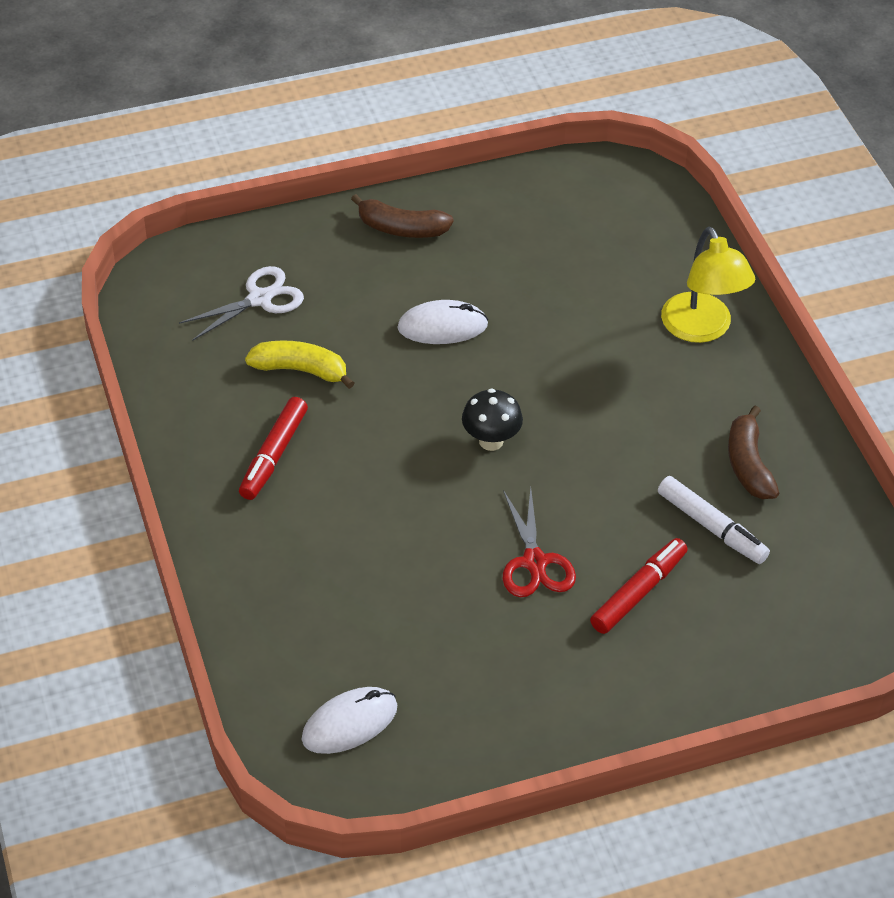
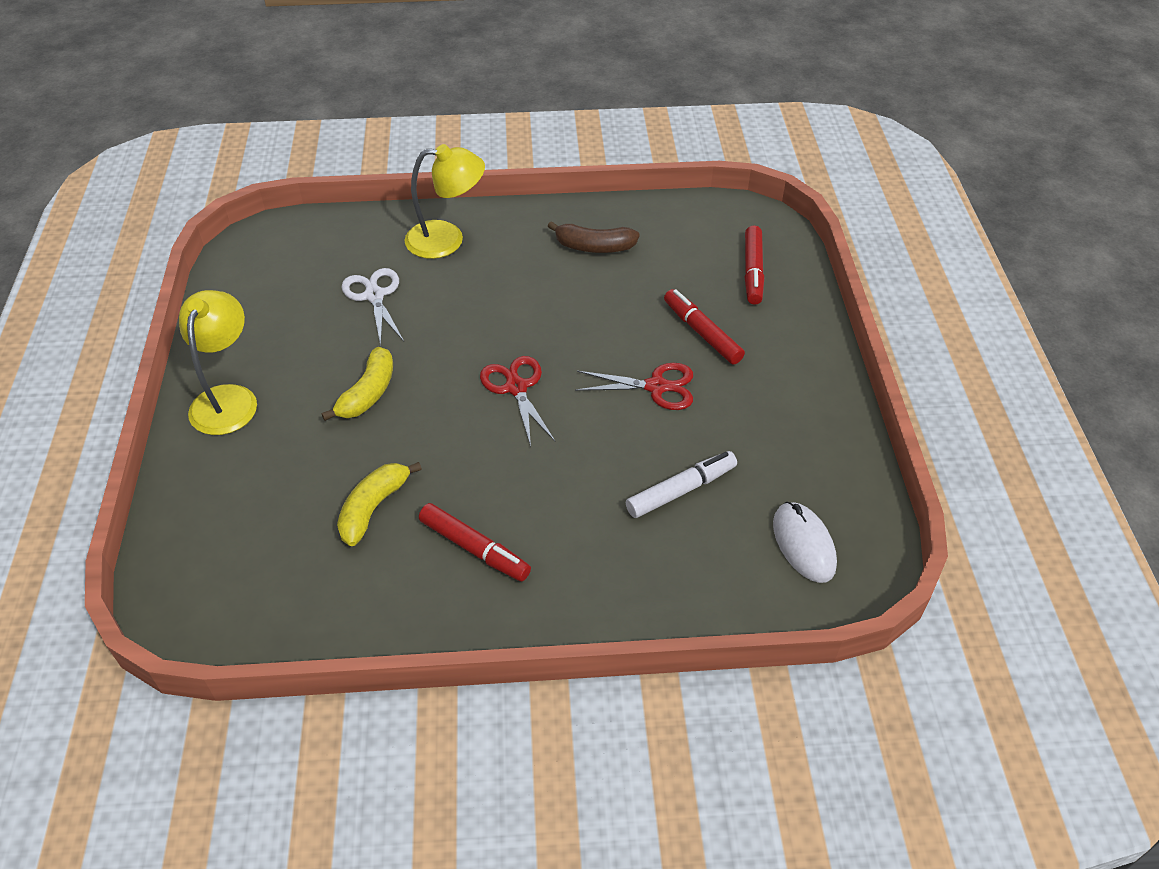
camera: 75 degrees left, 0 degrees up
(259, 299) = (261, 525): white scissors -> white scissors (374, 296)
(401, 228) = (228, 398): brown banana -> yellow lamp
(442, 327) = (368, 393): white mouse -> yellow banana
(491, 441) = (516, 387): black mushroom -> red scissors
(711, 527) = (649, 279): white marker -> white marker (681, 490)
(771, 630) = (752, 271): none -> red marker

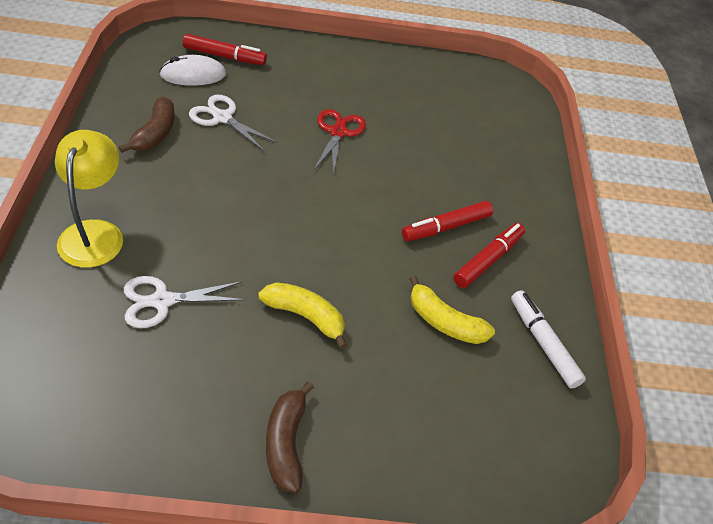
camera: 90 degrees left, 0 degrees up
(228, 398) = (286, 443): yellow lamp -> brown banana
(516, 387) = (321, 211): red scissors -> none
(640, 289) = (222, 118): none -> white scissors
(681, 490) = (440, 141): white marker -> white marker (543, 343)
(702, 333) = (285, 97): red marker -> red marker (446, 227)
(803, 544) = (487, 99): white mouse -> white mouse (193, 75)

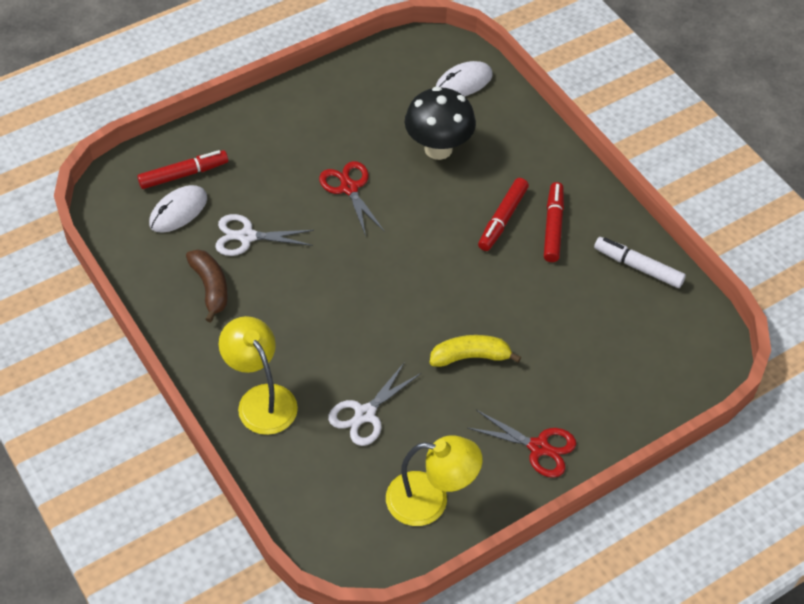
camera: 30 degrees left, 5 degrees up
(132, 417) = (430, 500): none -> yellow lamp
(286, 443) = (538, 447): brown banana -> red scissors
(440, 147) = (438, 149): none -> black mushroom
(444, 322) = (563, 296): yellow banana -> none
(507, 116) = (463, 83): none -> white mouse

